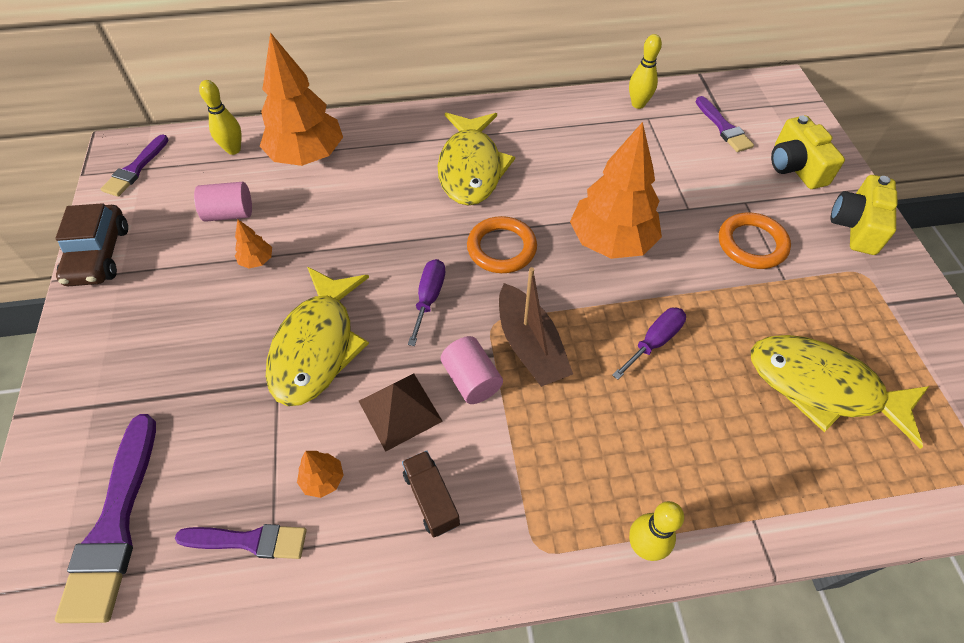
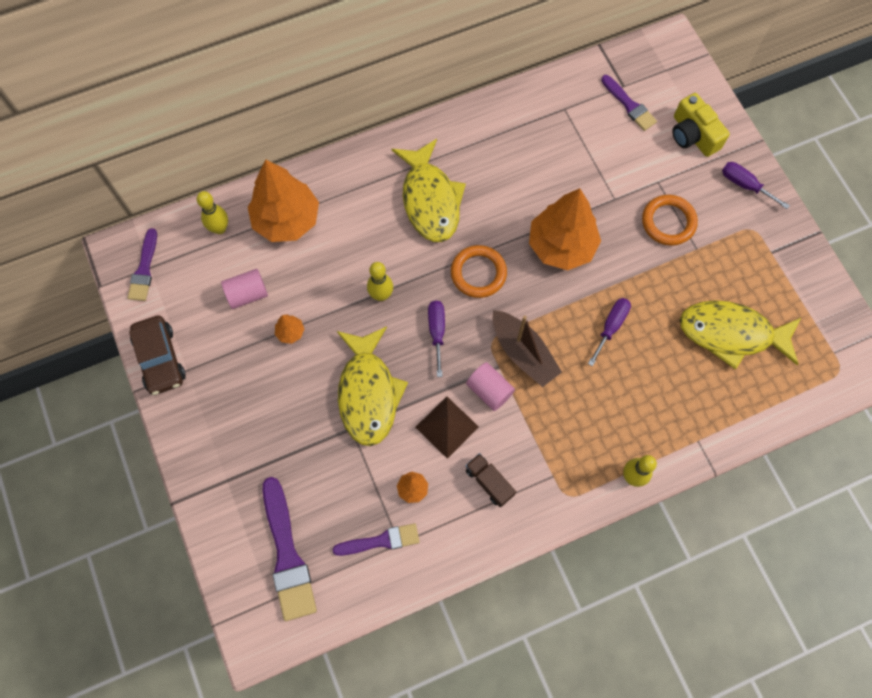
camera: 15 degrees left, 15 degrees up
(638, 104) = (553, 95): yellow bowling pin -> yellow bowling pin (381, 295)
(856, 226) = (745, 185): yellow camera -> purple screwdriver

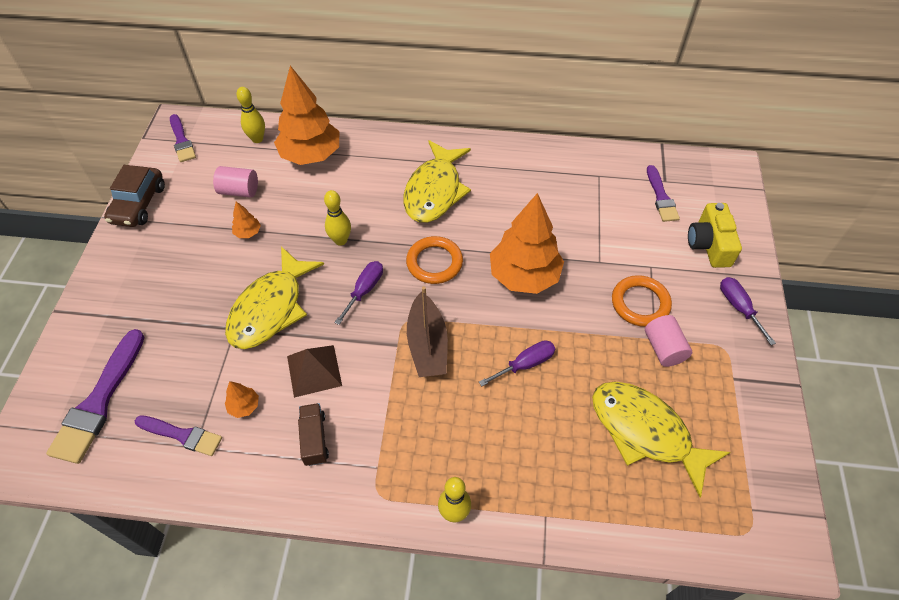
camera: 30 degrees right, 15 degrees down
(144, 269) = (182, 141): purple brush -> purple brush turned 60 degrees counterclockwise
(489, 390) = (374, 360): pink cylinder -> pink cylinder (663, 348)

